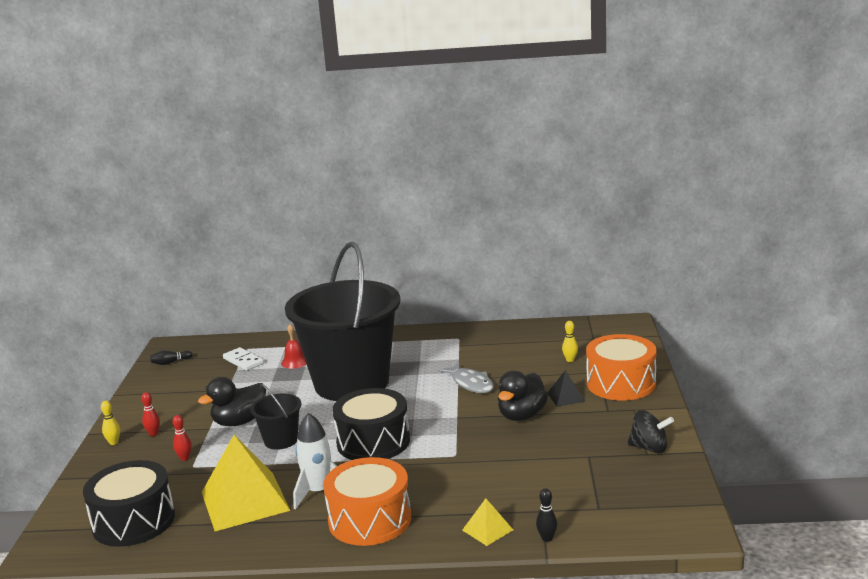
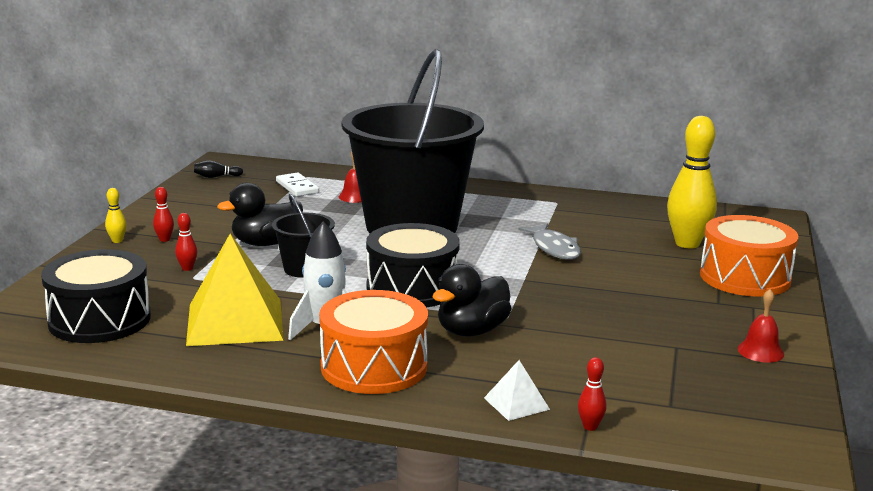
camera: 10 degrees right, 0 degrees up
(487, 530) = (516, 403): yellow pyramid -> white pyramid
(522, 415) = (605, 290): black duck -> black duck (472, 331)
(547, 538) = (590, 427): black bowling pin -> red bowling pin
(566, 397) = (668, 280): black pyramid -> none
(570, 360) = (687, 244): yellow bowling pin -> yellow bowling pin, size x2.40
(649, 448) = (760, 351): black spinning top -> red bell

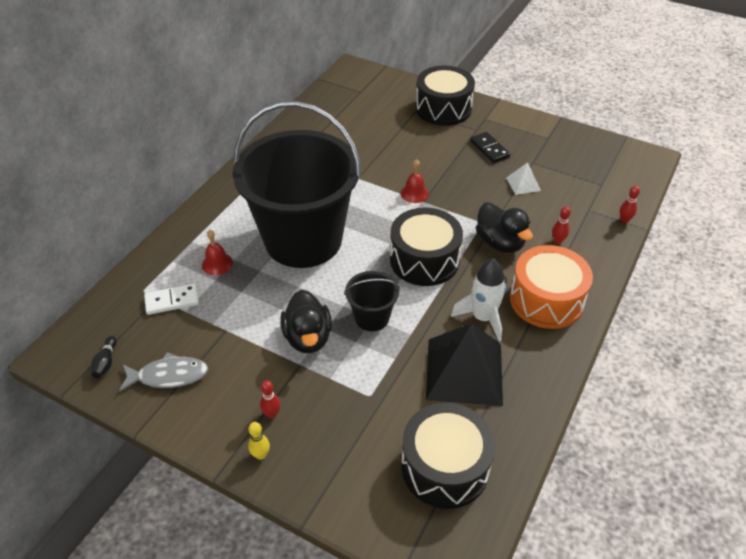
camera: 75 degrees left, 25 degrees up
(187, 268) = (348, 398): red bowling pin -> red bowling pin (558, 241)
(235, 321) = (464, 371): yellow pyramid -> black pyramid
(516, 403) = (597, 243): white pyramid -> white pyramid (523, 184)
(554, 248) = (373, 174): grey fish -> grey fish (169, 376)
(678, 314) = (489, 149): none -> black domino
(687, 244) = (384, 115): yellow bowling pin -> none
(745, 277) = (443, 108): orange drum -> black drum
(760, 351) = (542, 134): red bell -> red bell (414, 193)

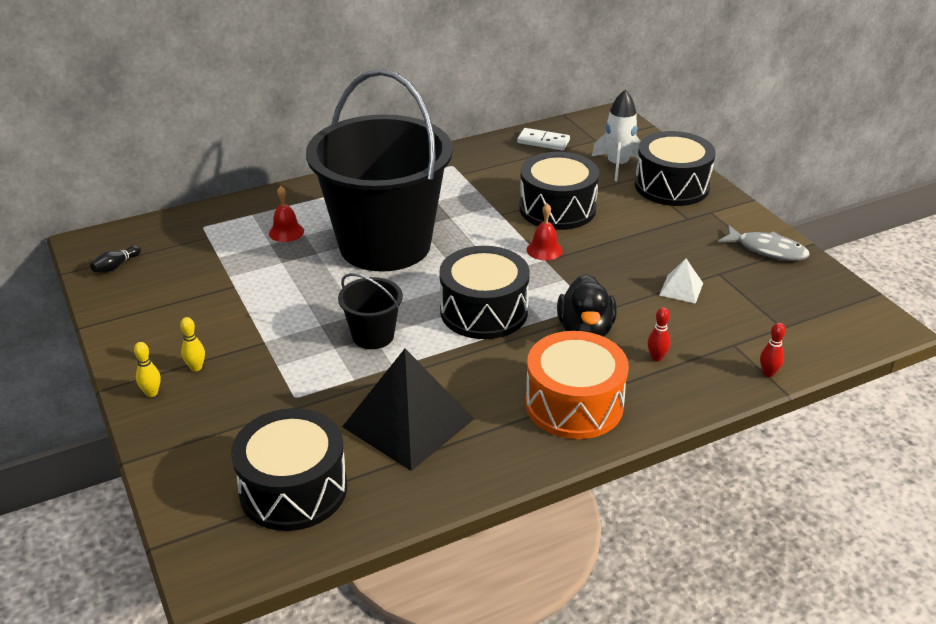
camera: 35 degrees right, 10 degrees down
(169, 376) = (150, 298): grey fish -> grey fish (767, 250)
(172, 301) = (216, 244): white domino -> white domino (543, 142)
(272, 414) = (196, 367): red bowling pin -> yellow bowling pin
(308, 337) = (295, 324): black duck -> none
(390, 157) = (557, 208): none -> black drum
(483, 318) = (484, 387): white rocket -> white rocket (617, 165)
(489, 149) = (680, 242): black domino -> none

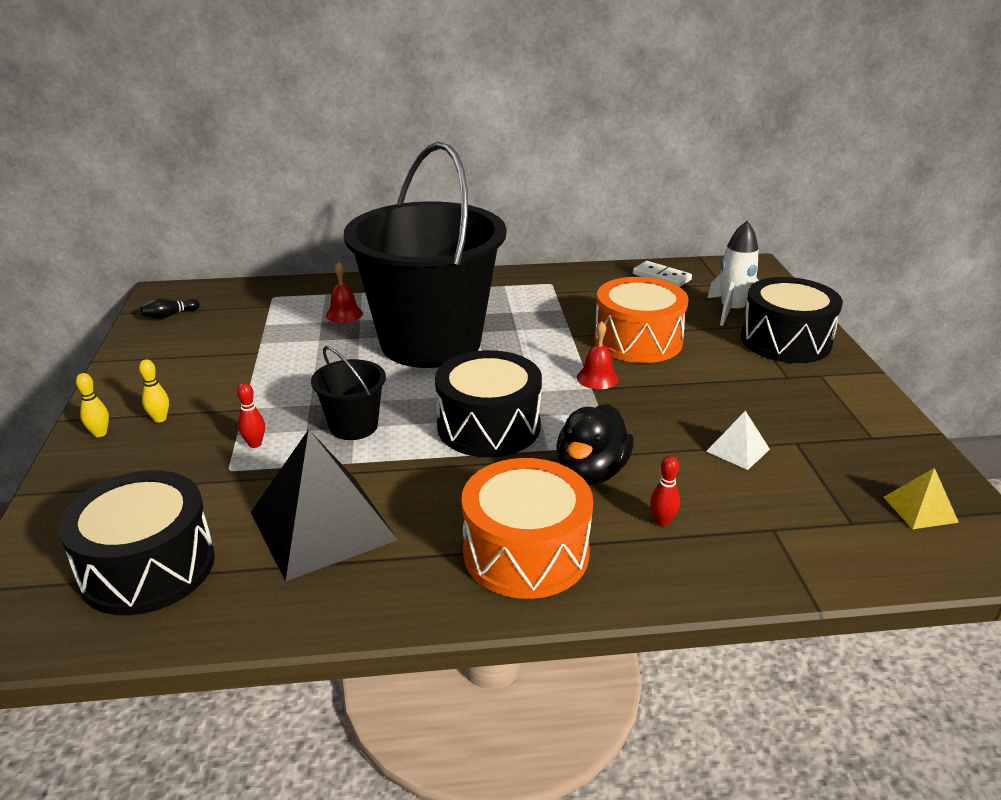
camera: 20 degrees right, 5 degrees down
(557, 208) = (638, 340): black drum -> orange drum
(767, 250) = (874, 428): grey fish -> none
(768, 373) = (804, 576): red bowling pin -> red bowling pin (255, 444)
(821, 306) = (920, 509): none -> yellow pyramid

